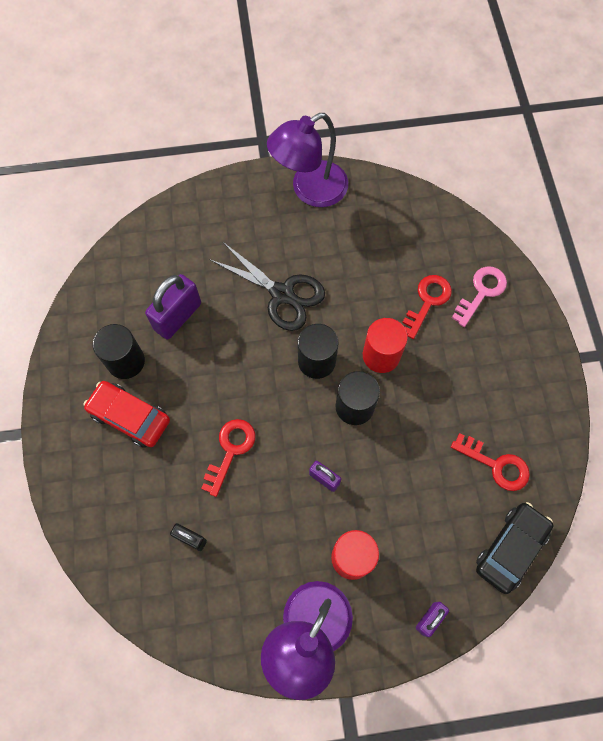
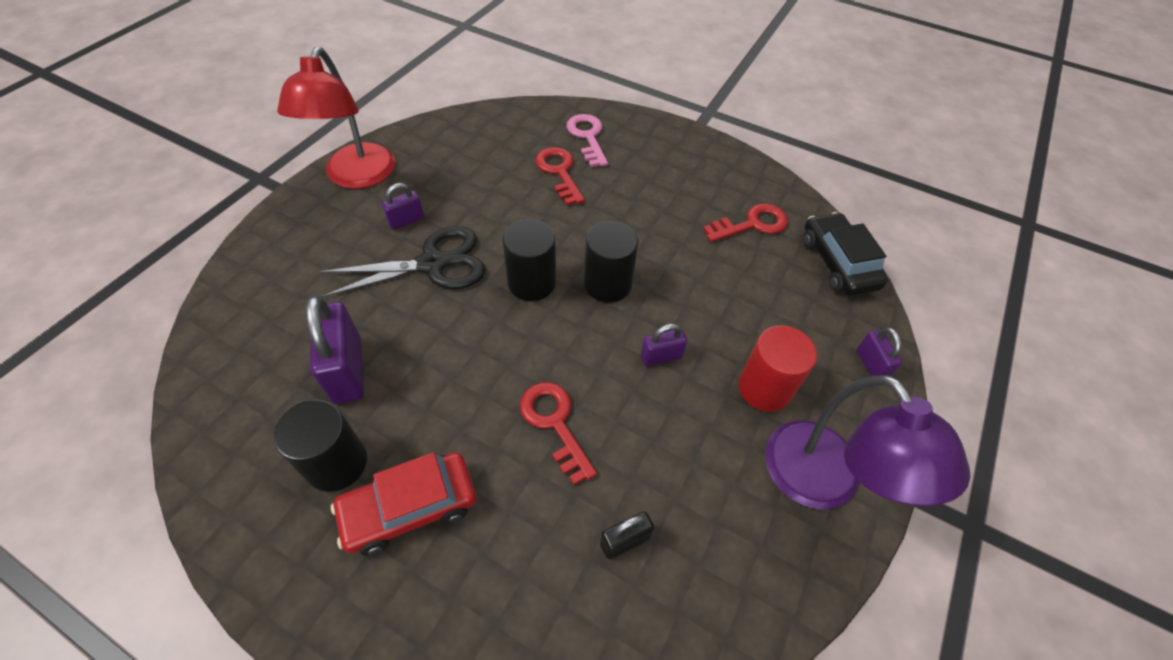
camera: 55 degrees left, 15 degrees down
(301, 250) = (406, 221): none -> purple padlock
(309, 190) = (357, 177): purple lamp -> red lamp
(381, 355) = (576, 233): red cylinder -> none

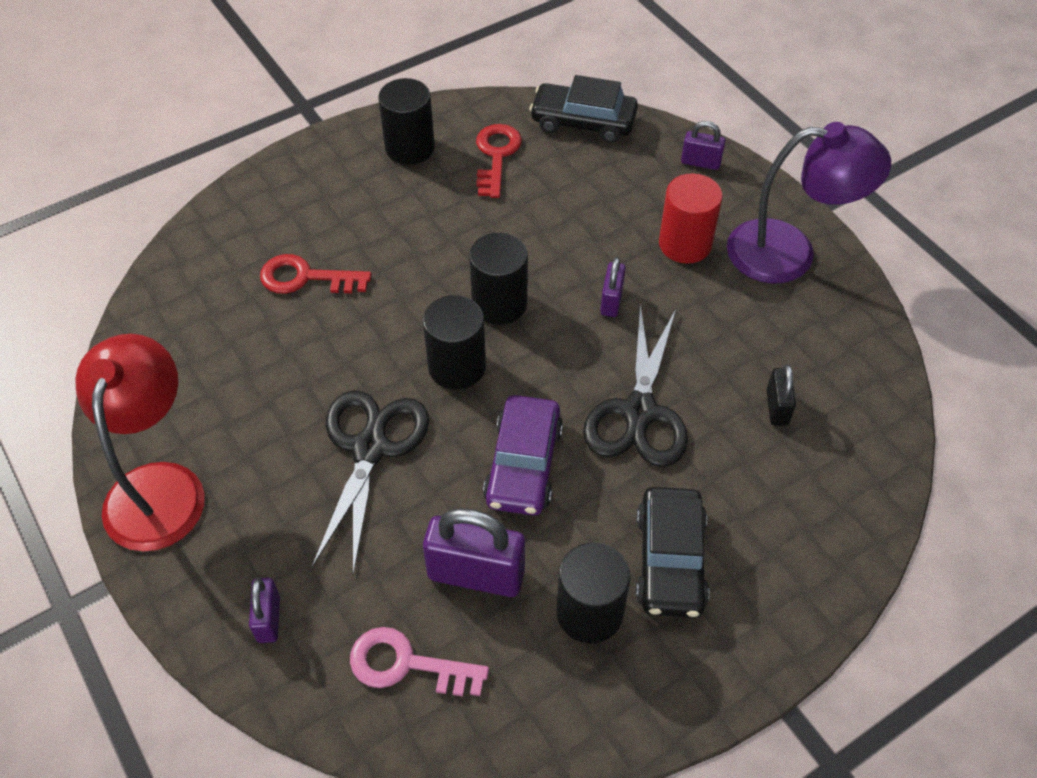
camera: 60 degrees left, 0 degrees up
(357, 177) = (159, 486): red lamp -> red lamp turned 120 degrees counterclockwise
(406, 221) = (280, 454): purple padlock -> purple padlock (269, 619)
(410, 508) = (670, 560): red car -> black car
(461, 361) = (524, 464): none -> purple car
(555, 423) = (639, 413): red key -> black scissors
(587, 137) = (266, 228): pink key -> pink key (406, 664)
(717, 174) = (410, 147): none -> black cylinder

